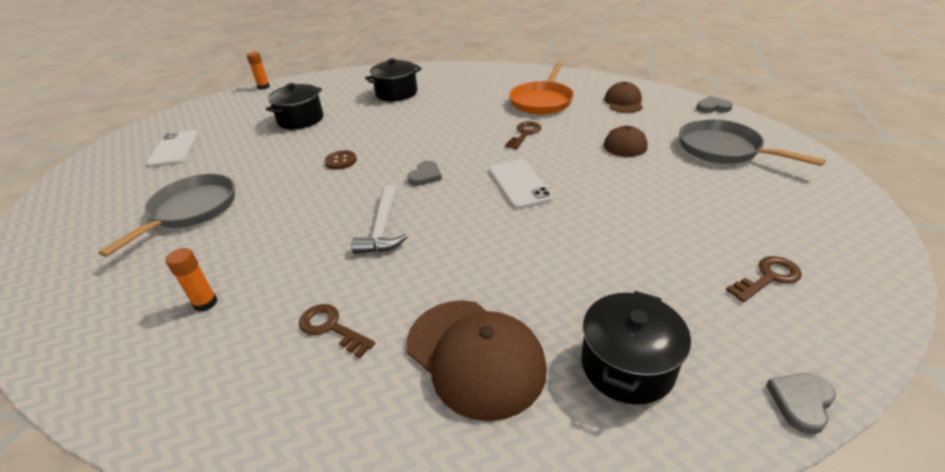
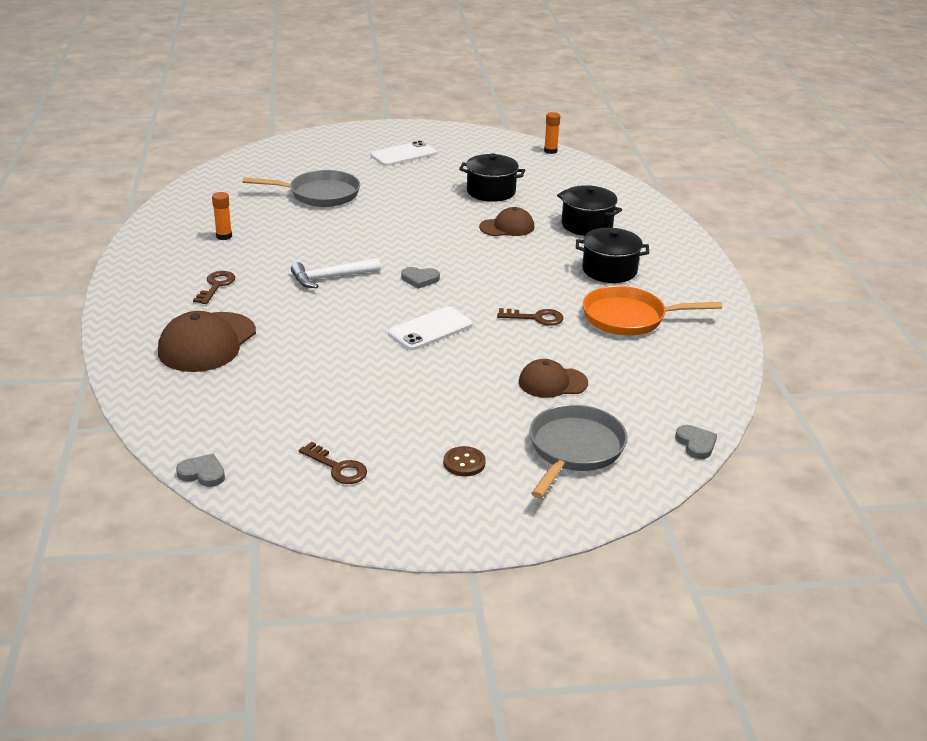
camera: 65 degrees right, 5 degrees down
(341, 161) = (424, 233): brown button -> brown button (464, 463)
(623, 102) = (666, 375): brown cap -> brown cap (507, 227)
(627, 365) = (216, 402): black pot -> black pot (609, 270)

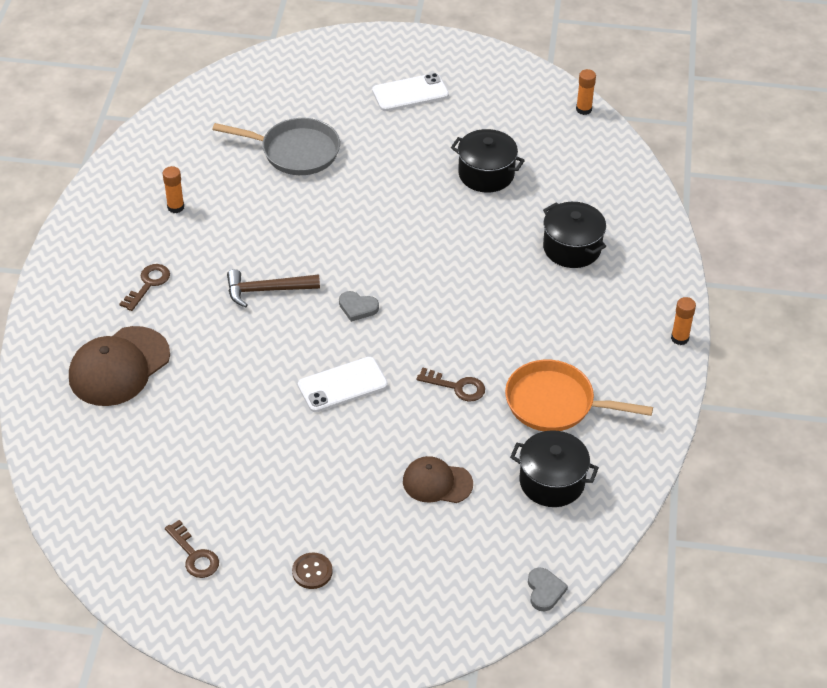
camera: 15 degrees right, 15 degrees up
(202, 473) = (73, 538): grey heart -> none
(331, 277) = (267, 290): white hammer -> brown hammer
(507, 227) = (481, 238): brown cap -> none
(574, 450) = (422, 575): grey pan -> none
(609, 270) = (565, 326): black pot -> black pot (552, 482)
(709, 267) = (679, 338): none -> orange glue stick

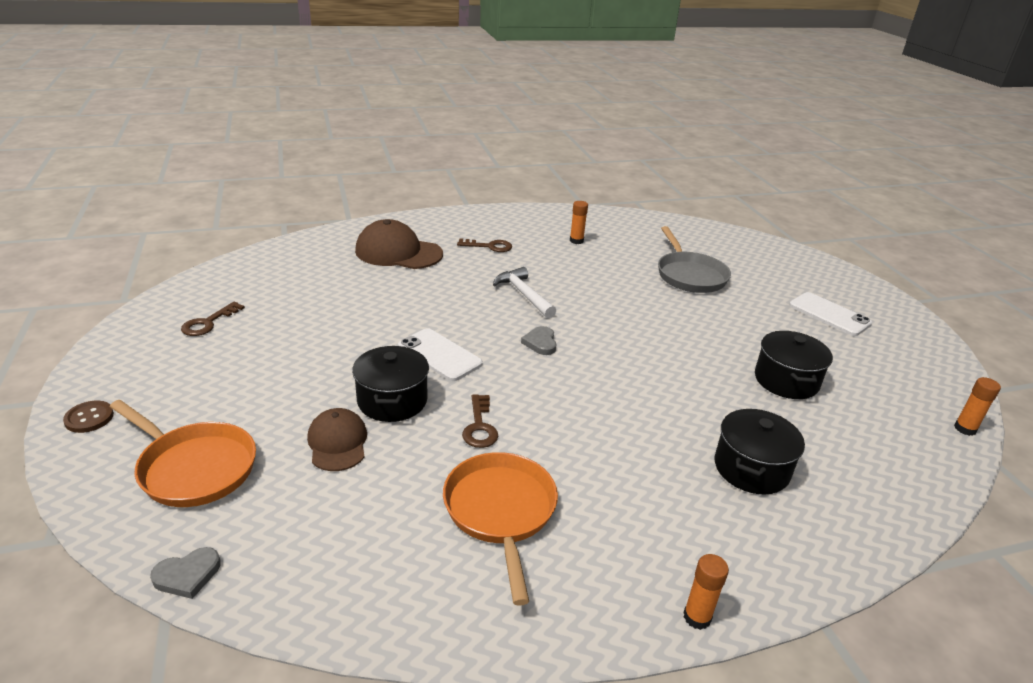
camera: 65 degrees right, 15 degrees down
(267, 290) = (524, 294): brown hammer -> white hammer
(312, 572) = (197, 388): brown button -> brown button (89, 418)
(427, 581) = (193, 467): none -> orange pan
(552, 482) = (372, 538): black pot -> black pot (392, 400)

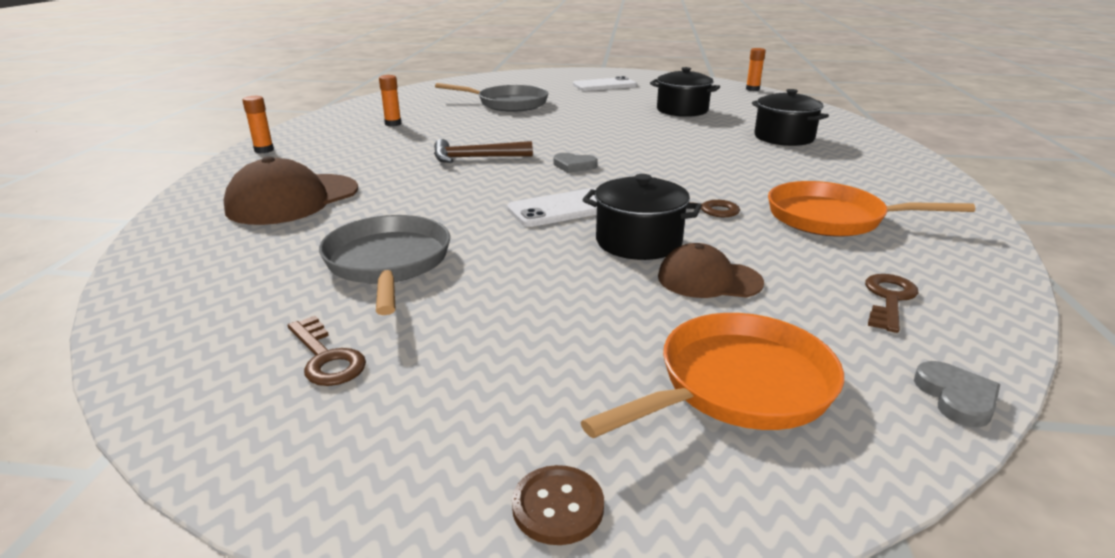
camera: 65 degrees left, 5 degrees down
(318, 310) = (388, 263): none -> grey pan
(489, 246) = (350, 156): brown key -> brown key (889, 299)
(524, 294) = (476, 158): white hammer -> brown hammer
(697, 617) = (941, 179): orange glue stick -> orange glue stick (264, 150)

